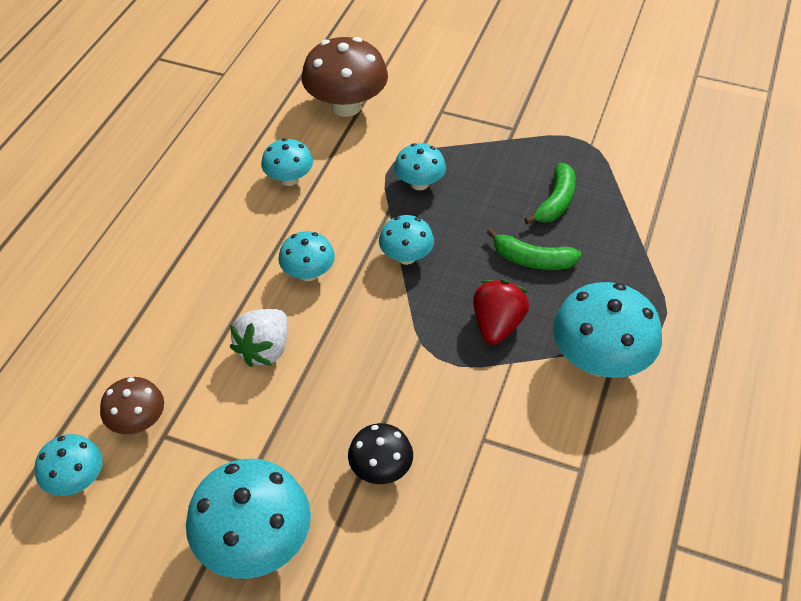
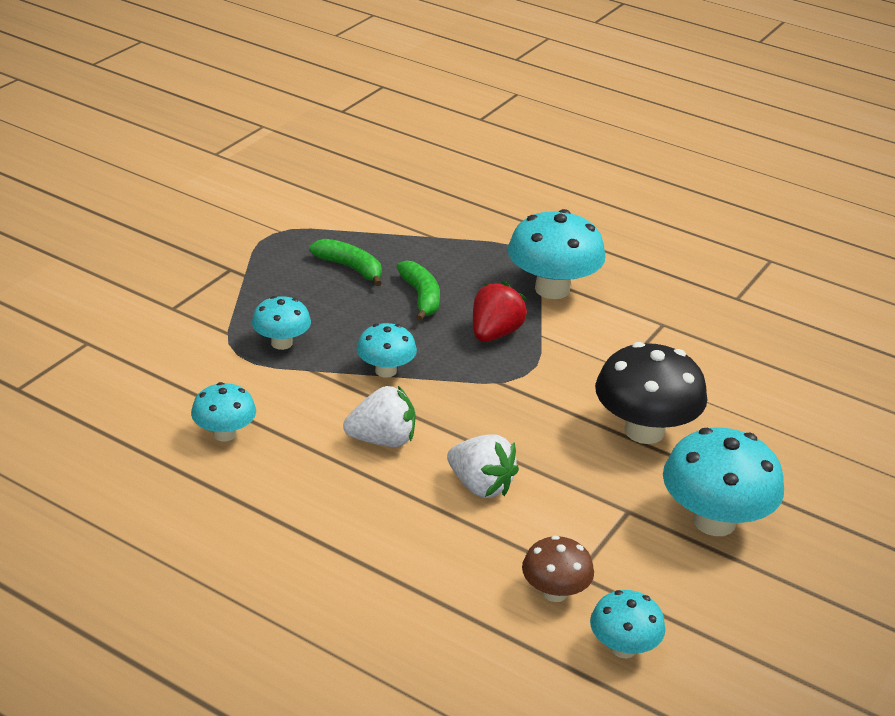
camera: 80 degrees left, 15 degrees down
(308, 273) = (382, 440): turquoise mushroom -> white strawberry
(346, 106) = (120, 372): brown mushroom -> none
(381, 469) = (644, 431): black mushroom -> black mushroom, size x1.77
(497, 325) = (495, 333): red strawberry -> red strawberry turned 90 degrees clockwise
(532, 260) = (421, 297): green banana -> green banana turned 45 degrees counterclockwise

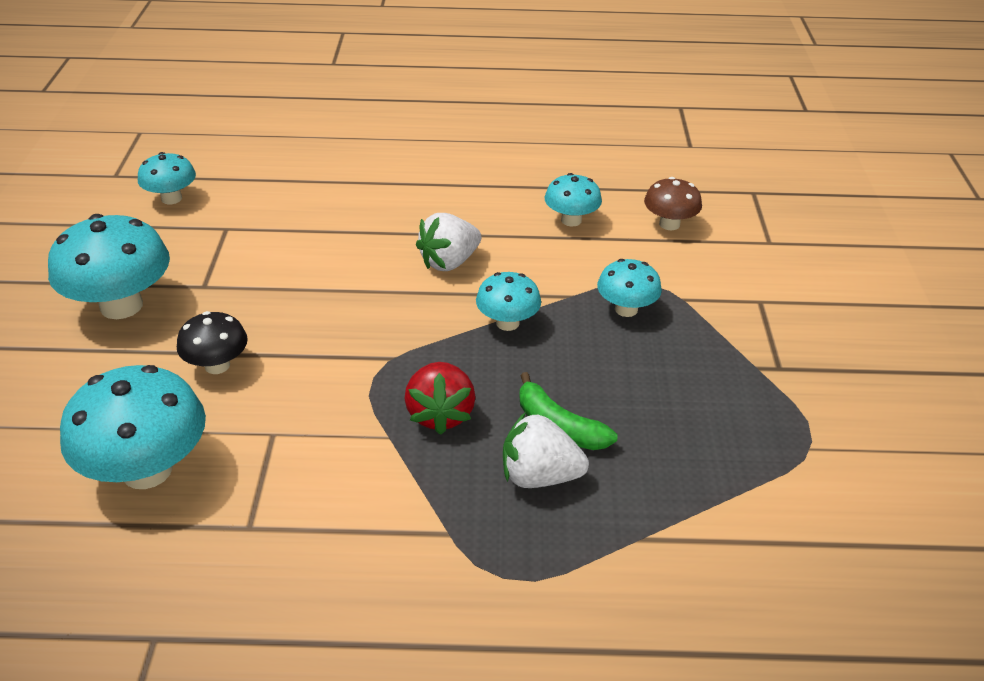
camera: 150 degrees right, 5 degrees up
(350, 268) = (673, 430): green banana -> none
(480, 486) = (340, 259): white strawberry -> white strawberry (539, 476)
(552, 289) = (422, 518): turquoise mushroom -> turquoise mushroom (147, 470)
(554, 592) = (237, 212): brown mushroom -> brown mushroom (669, 224)
(644, 431) = (217, 365): black mushroom -> black mushroom, size x0.57

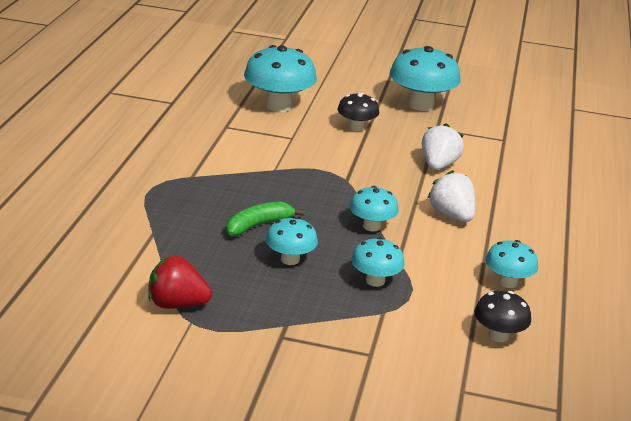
camera: 100 degrees right, 10 degrees down
(171, 198) = (542, 124): turquoise mushroom -> turquoise mushroom (290, 259)
(440, 414) = (287, 187): red strawberry -> red strawberry (177, 304)
(539, 476) = (219, 210): white strawberry -> white strawberry (438, 165)
(669, 224) = (498, 335): brown mushroom -> black mushroom

